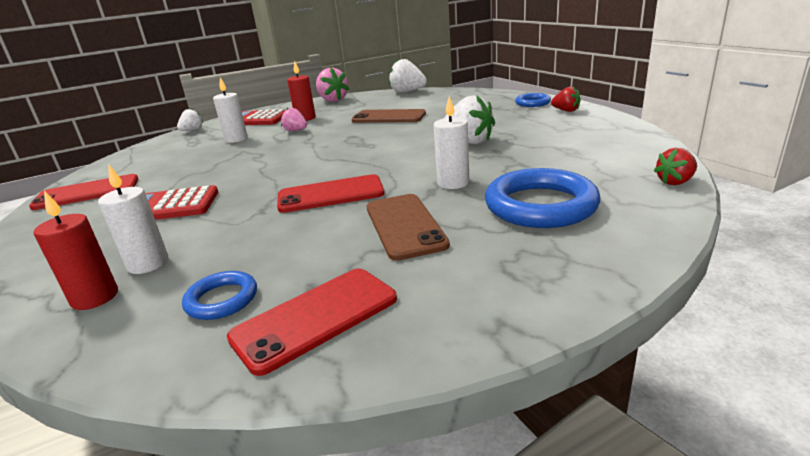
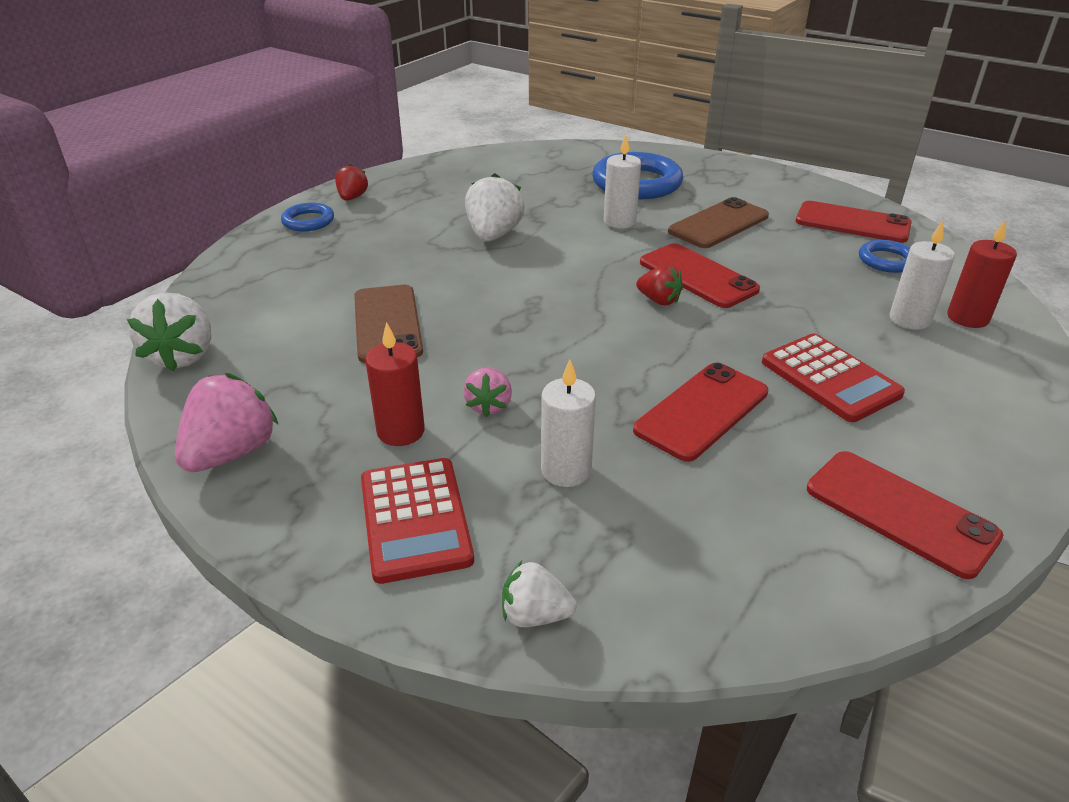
camera: 120 degrees left, 10 degrees up
(216, 168) = (702, 411): none -> red phone
(675, 182) = (558, 148): red strawberry -> red strawberry (659, 300)

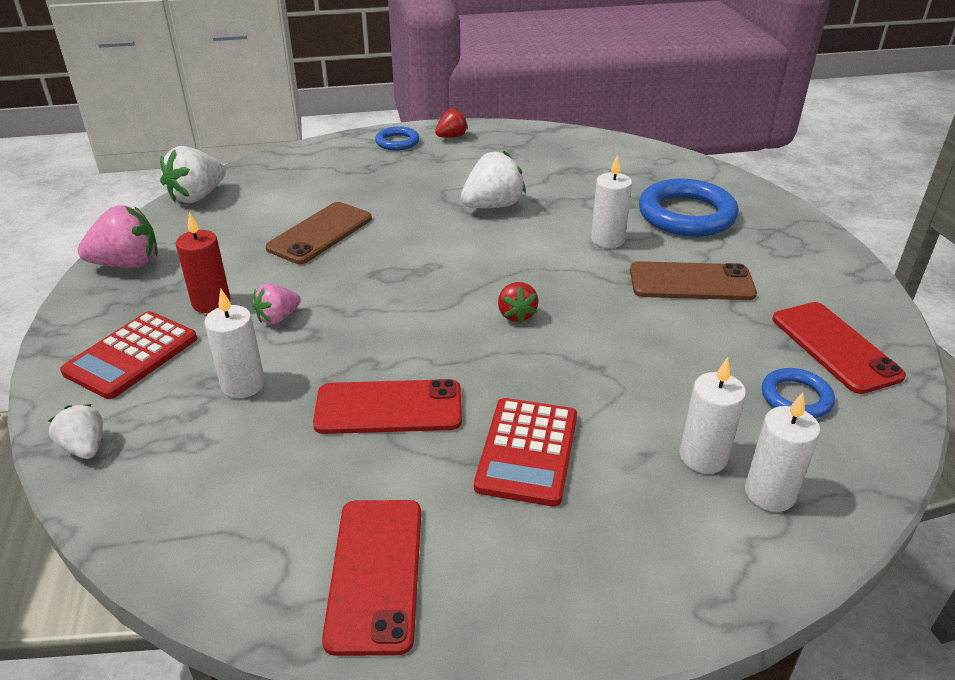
camera: 45 degrees right, 0 degrees up
(697, 276) = (584, 314): red phone -> none
(967, 318) = (769, 493): red candle -> white candle

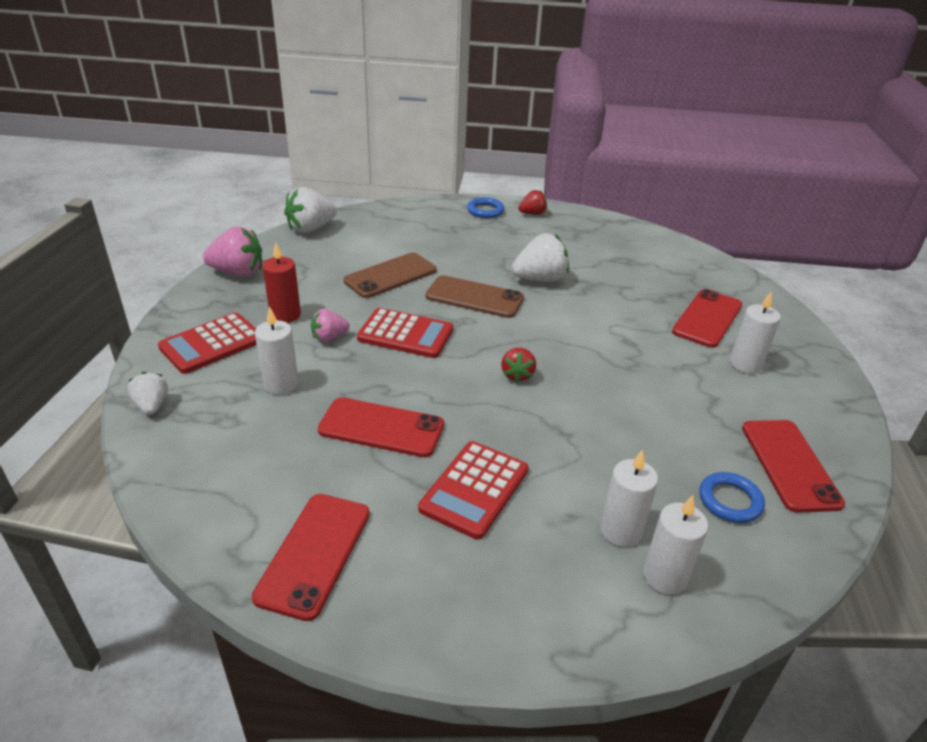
camera: 15 degrees right, 0 degrees up
(368, 296) = (405, 334): none -> red calculator
(607, 240) = (625, 327): white candle -> white candle (745, 364)
(686, 215) = (707, 318): blue ring -> red phone
(691, 282) = (683, 379): brown phone -> brown phone (474, 297)

